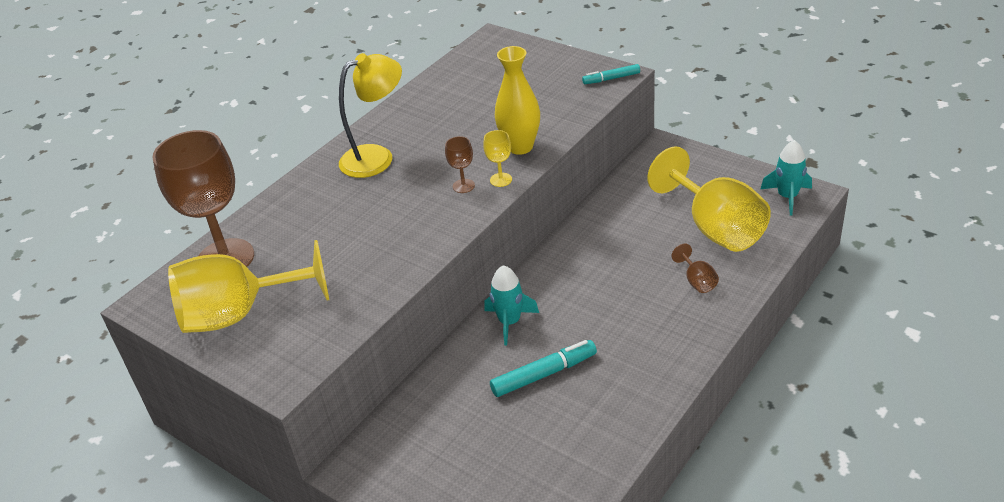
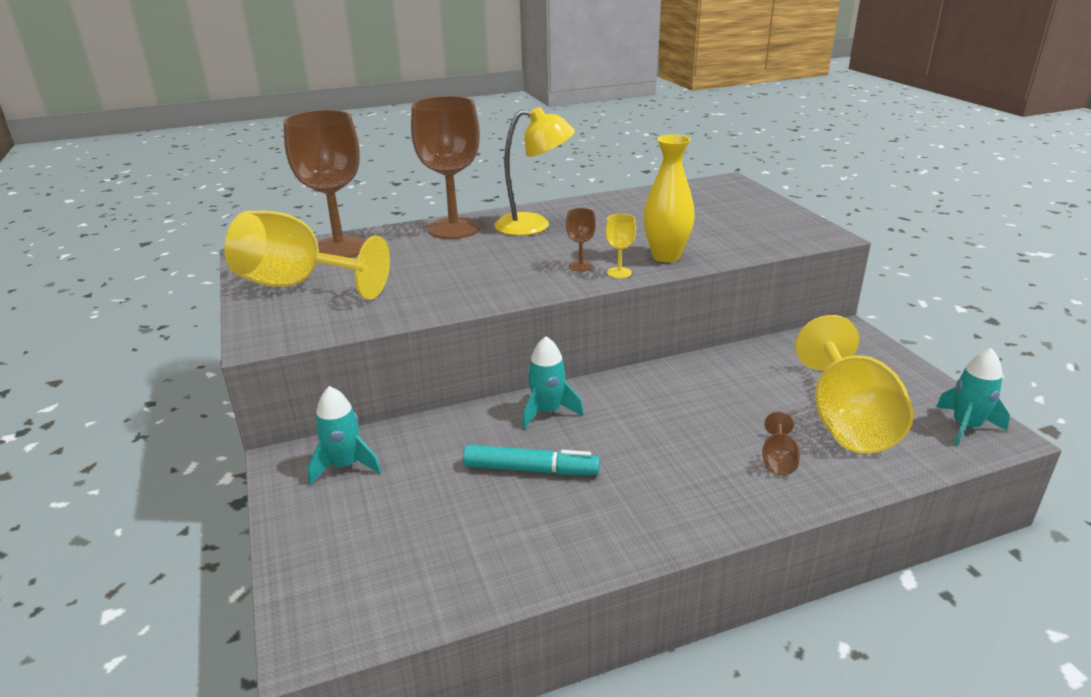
camera: 30 degrees right, 10 degrees down
(307, 190) = (454, 228): none -> brown goblet
(403, 446) = (345, 465): none -> turquoise rocket
(611, 79) = (815, 236): turquoise marker -> none

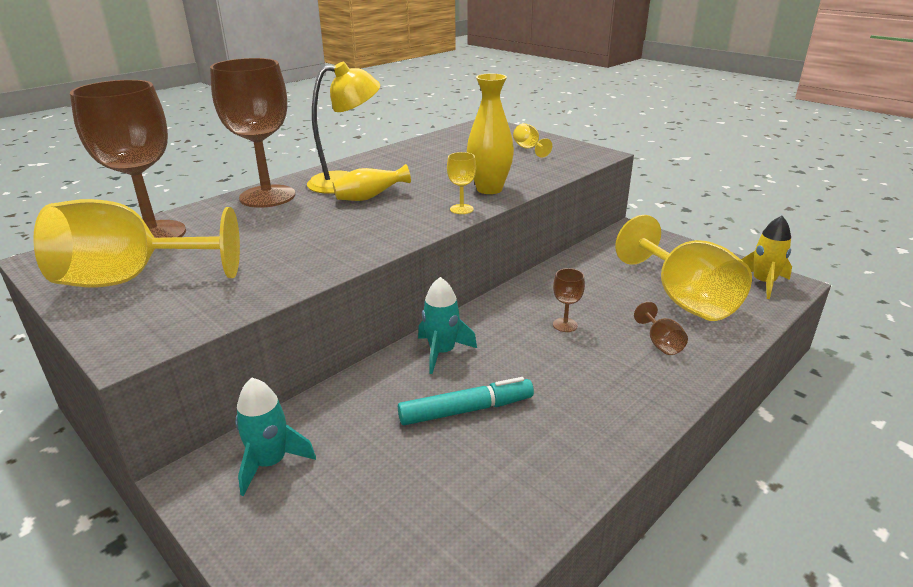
camera: 25 degrees left, 0 degrees up
(542, 245) = (369, 198): none -> yellow vase
(580, 266) = (422, 209): brown goblet -> brown goblet (565, 325)
(750, 217) = (529, 149): none -> yellow goblet
(966, 427) = (763, 283): turquoise rocket -> yellow rocket

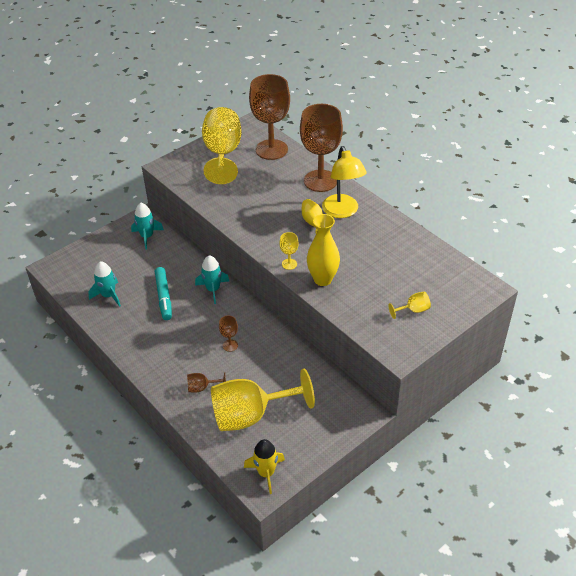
camera: 95 degrees right, 15 degrees up
(471, 501) = (108, 295): none -> turquoise rocket

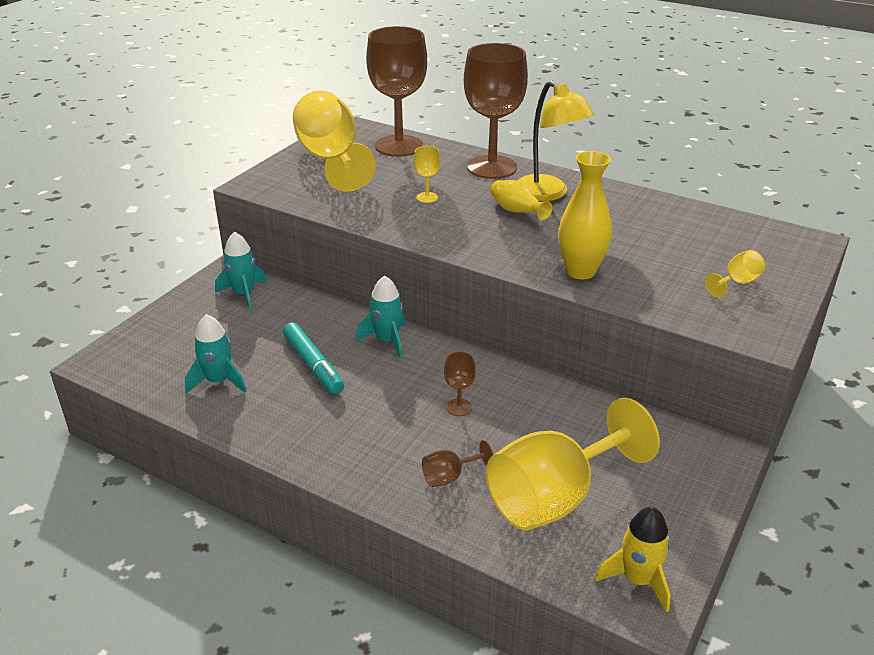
camera: 20 degrees left, 10 degrees down
(289, 264) = (517, 262): yellow goblet -> yellow goblet (427, 197)

